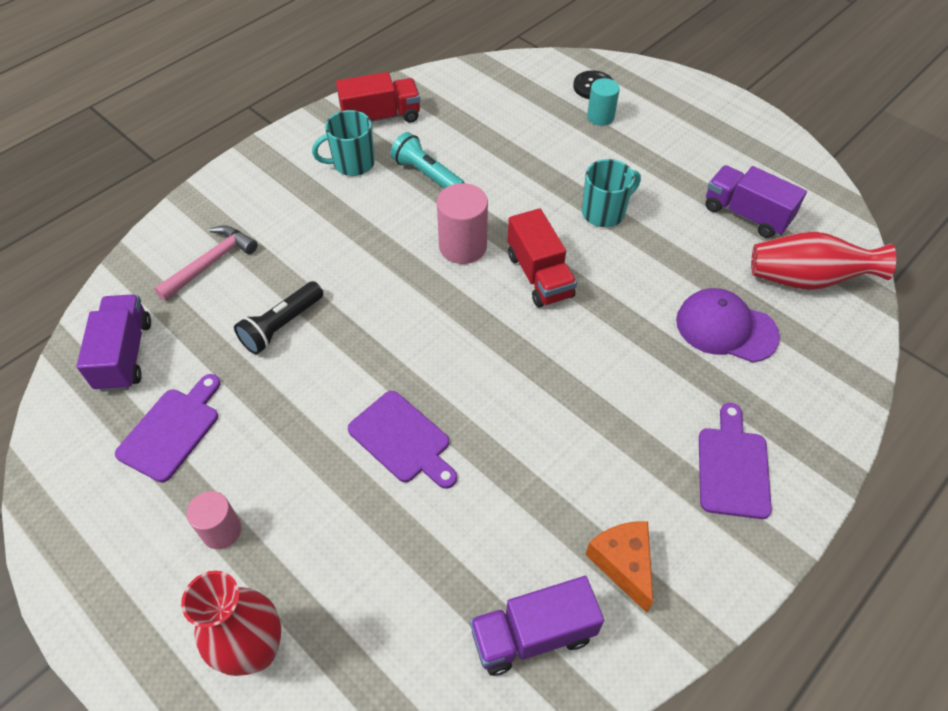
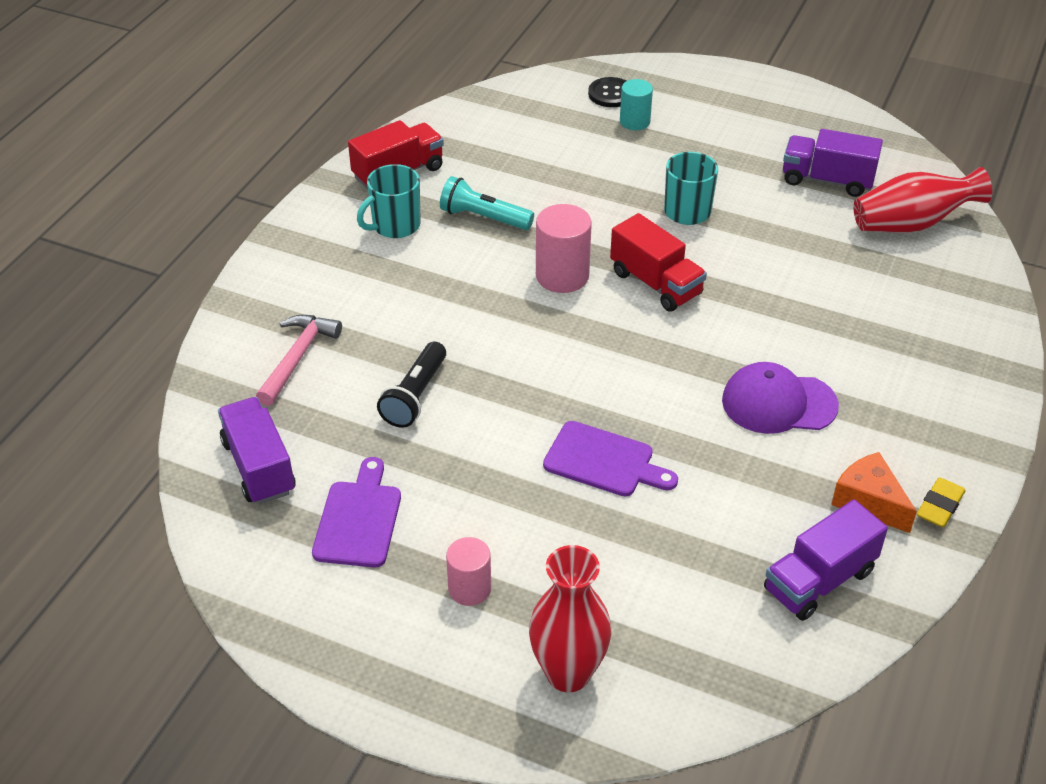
camera: 20 degrees left, 10 degrees down
(691, 593) = (939, 506): none -> yellow eraser
(726, 328) = (859, 284): purple cap -> purple cap (778, 403)
(732, 467) = (925, 398): purple cutting board -> none

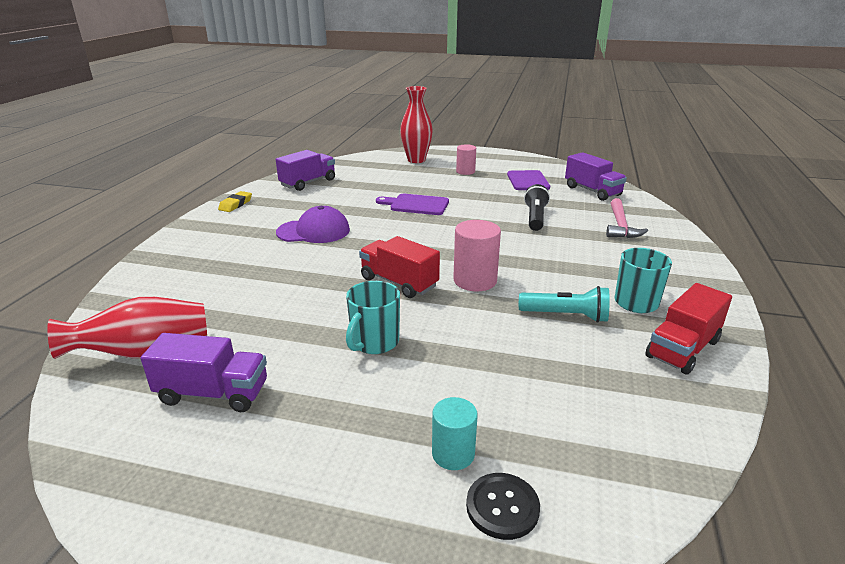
camera: 170 degrees right, 15 degrees down
(869, 502) = (273, 203): orange cheese -> none

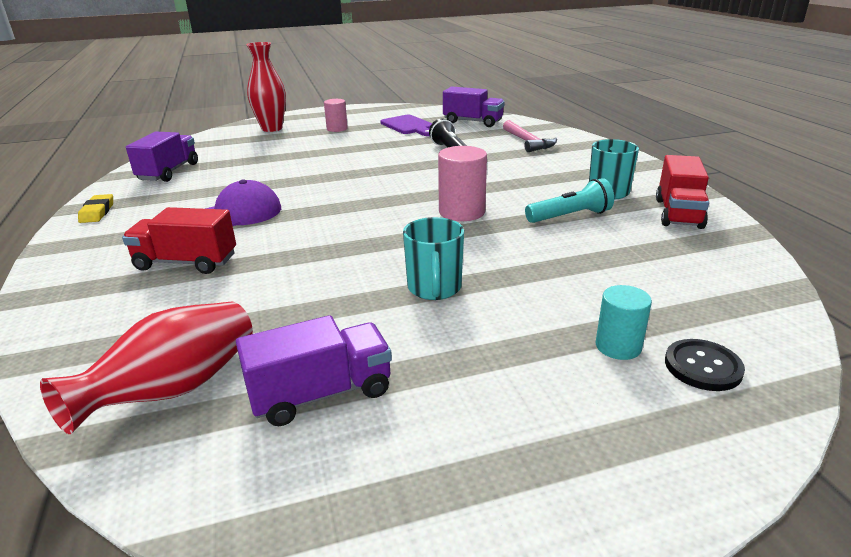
camera: 30 degrees left, 0 degrees up
(399, 282) = (392, 233): red truck -> red truck (186, 262)
(416, 205) = (323, 166): purple cutting board -> none

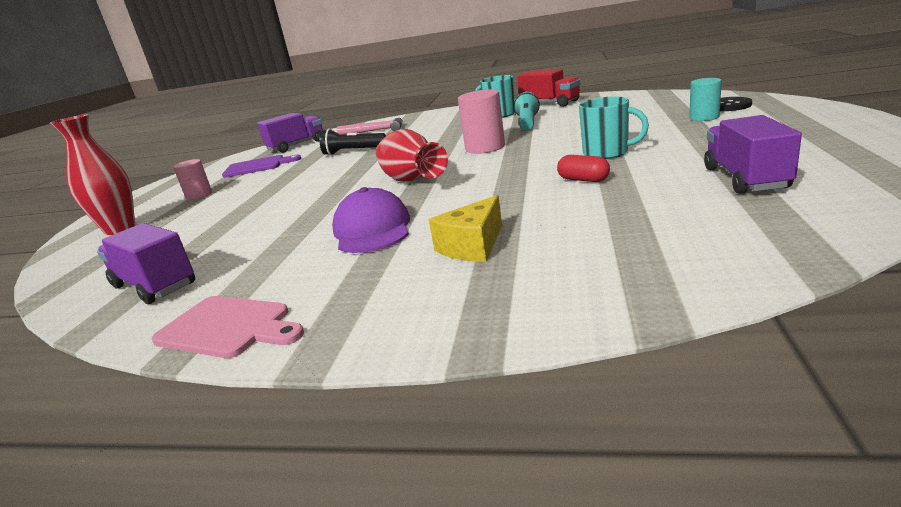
camera: 60 degrees left, 5 degrees down
(97, 212) = (228, 327): yellow eraser -> pink cutting board
(174, 390) = (733, 227): red vase -> red vase (411, 180)
(186, 262) = (473, 246): red truck -> yellow cheese
(339, 287) = (583, 180): none -> red capsule

